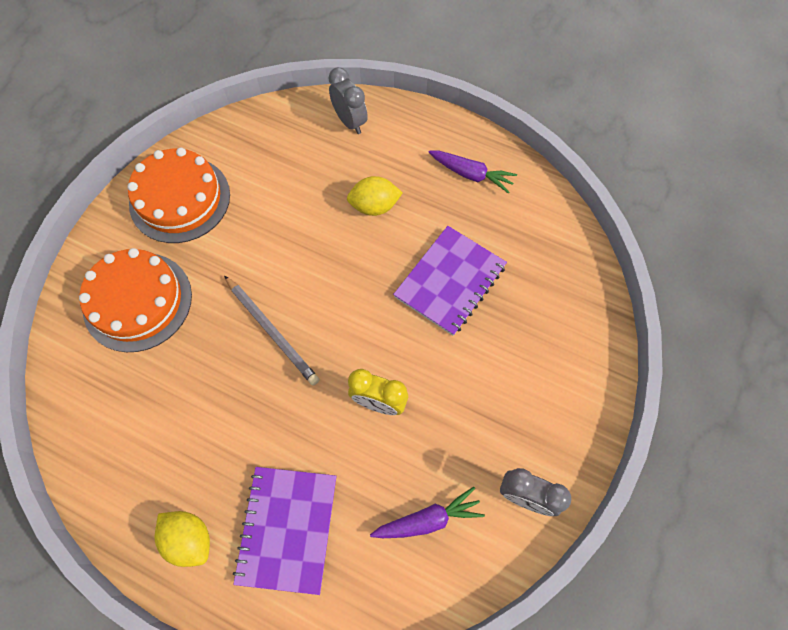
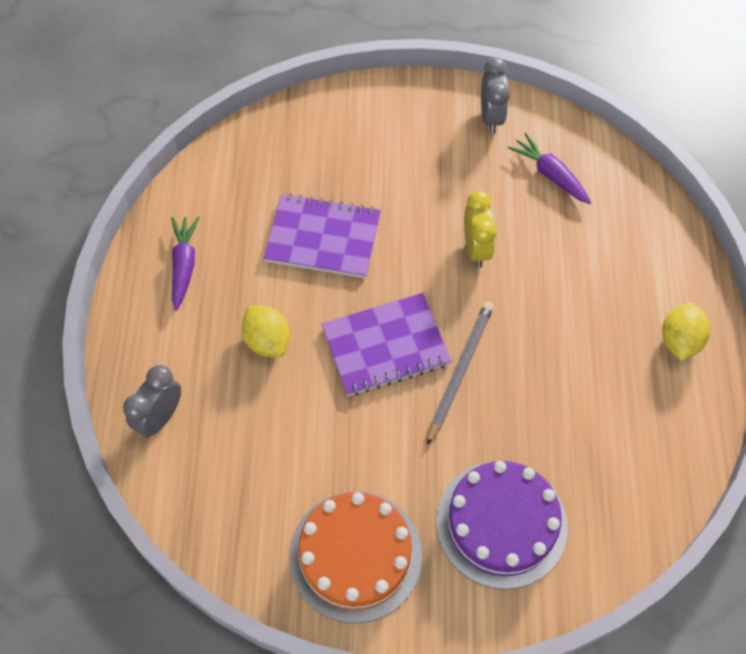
camera: 115 degrees left, 5 degrees down
(138, 301) = (501, 523): orange cake -> purple cake
(287, 528) = (622, 271): purple notebook -> purple notebook (385, 346)

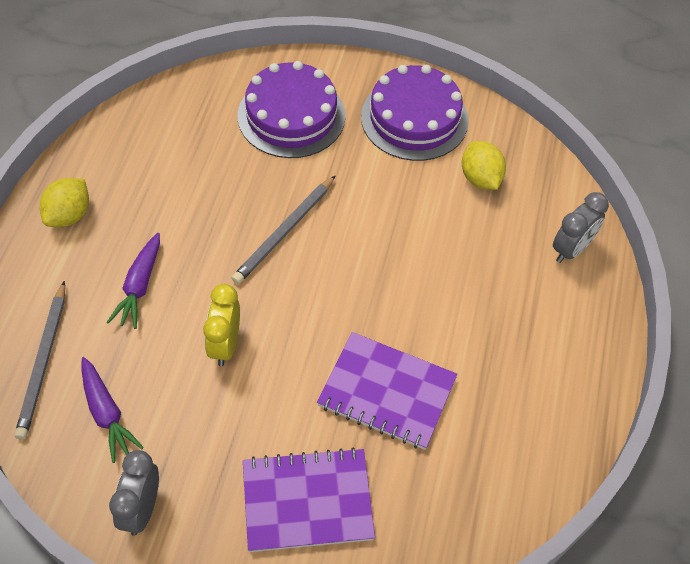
camera: 170 degrees left, 5 degrees down
(184, 265) = (543, 393): purple carrot -> purple carrot (139, 286)
(267, 341) = (463, 296): yellow lemon -> yellow lemon (480, 178)
(355, 555) = (414, 118): orange cake -> purple cake
(385, 346) = (348, 267): purple notebook -> purple notebook (307, 501)
(622, 202) = (43, 362): none -> grey pencil

